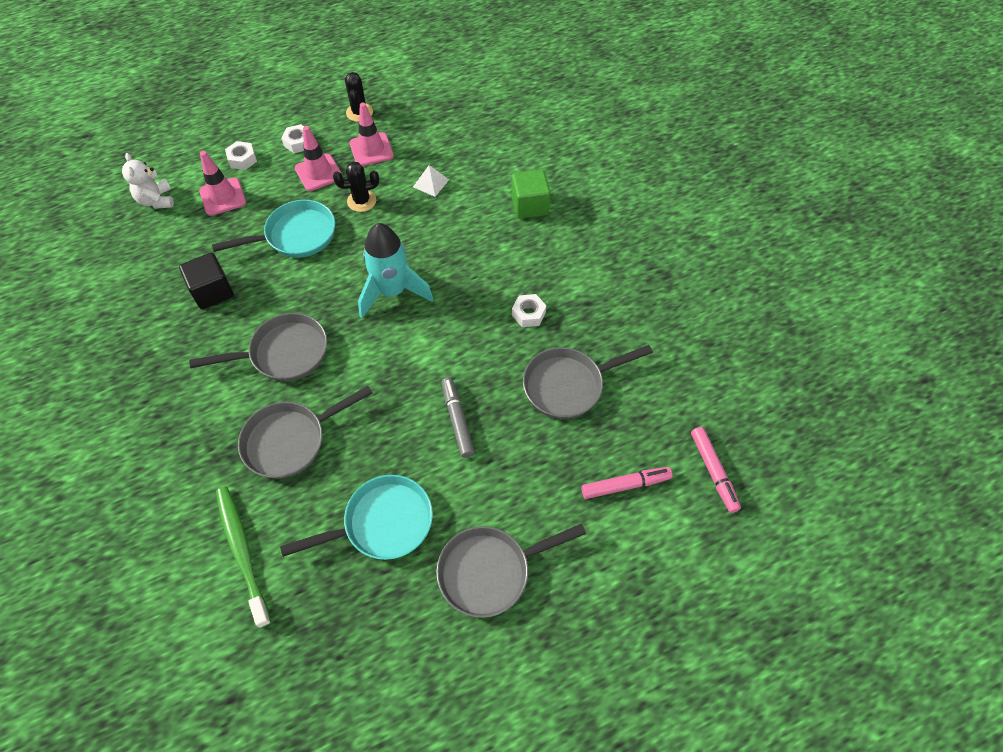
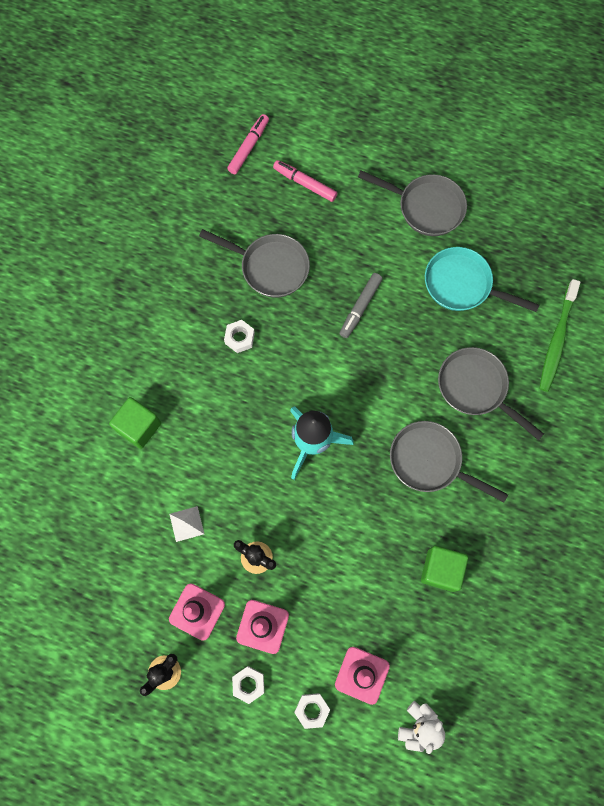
camera: 135 degrees left, 15 degrees up
(212, 291) = (441, 570): black cube -> green cube
(290, 440) = (476, 388): grey pan -> grey pan turned 150 degrees counterclockwise
(296, 235) = (336, 569): turquoise pan -> none

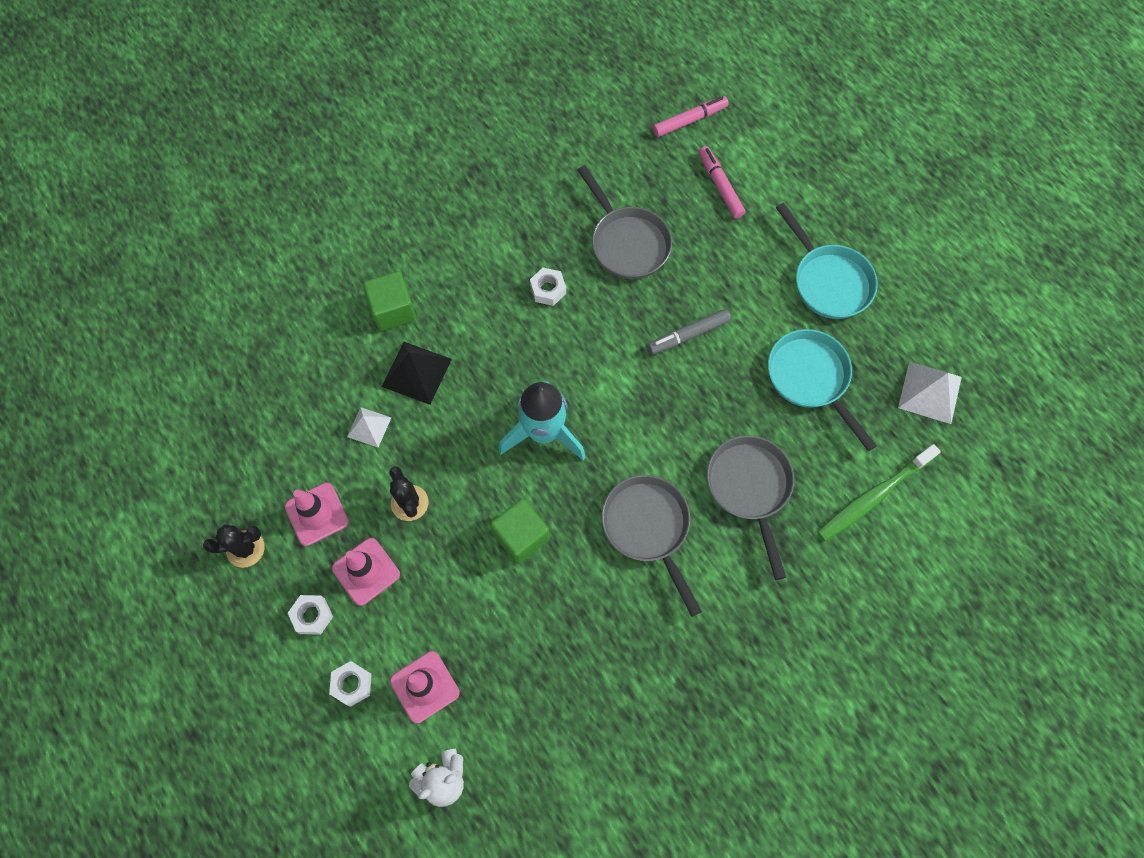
camera: 35 degrees right, 5 degrees down
(191, 461) = (416, 372): none -> black pyramid
(426, 207) = (828, 281): grey pan -> turquoise pan
(441, 570) = (580, 641): green cube -> green cube (521, 536)
(543, 243) = (930, 392): none -> white pyramid

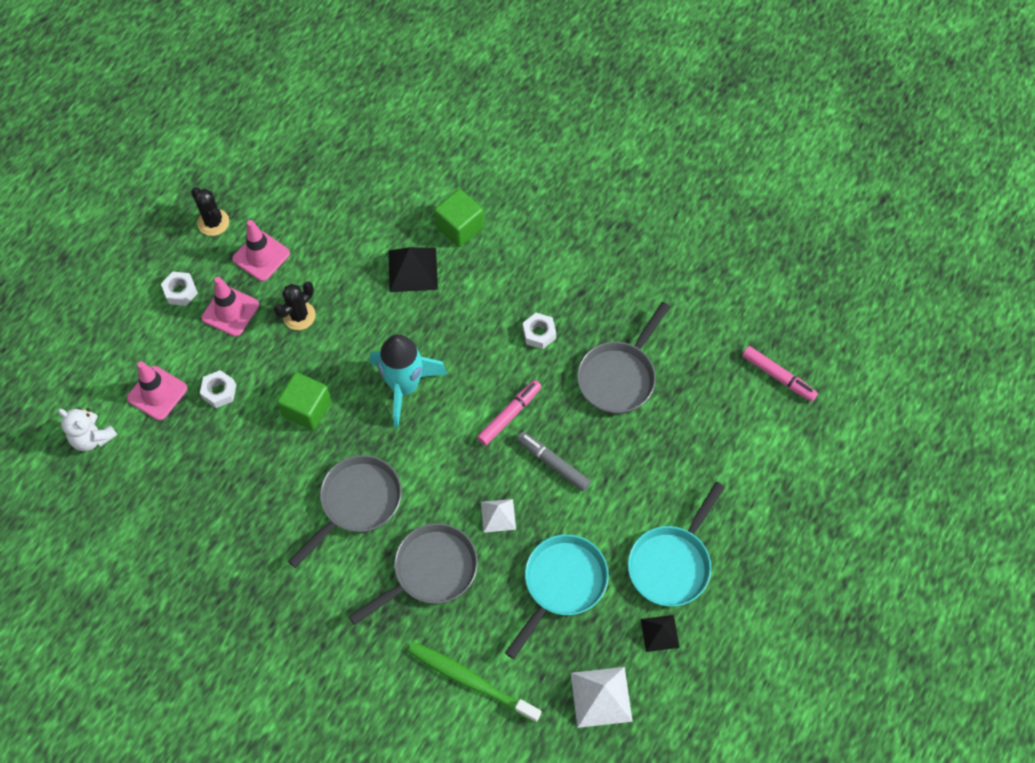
camera: 65 degrees right, 5 degrees down
(352, 684) = (139, 343): white nut -> white nut (219, 392)
(369, 427) = (349, 258): white pyramid -> white pyramid (498, 515)
(720, 186) = (722, 430): pink marker -> pink marker (509, 415)
(889, 319) = (660, 633): none -> black pyramid

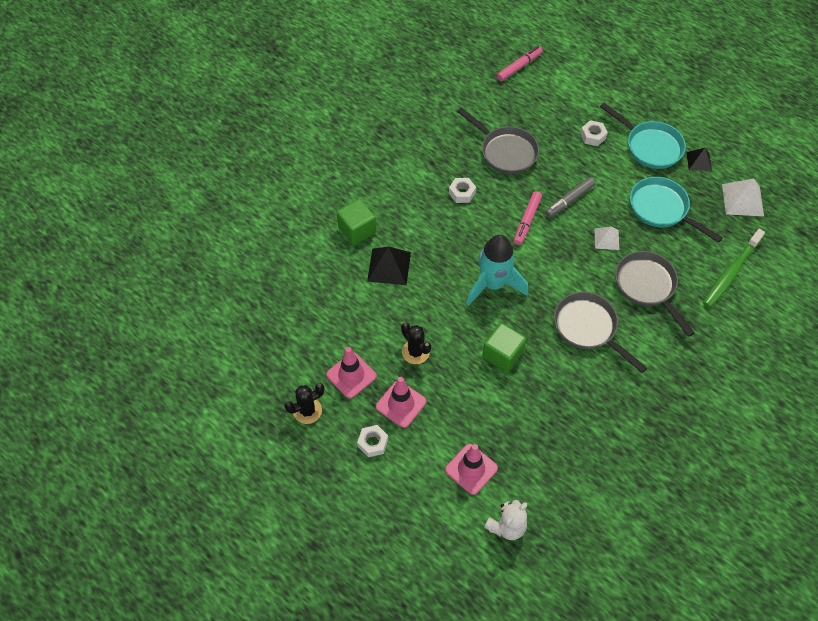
camera: 80 degrees left, 5 degrees down
(219, 392) = (477, 419): white nut -> white nut (593, 136)
(509, 415) = (527, 221): pink marker -> pink marker turned 120 degrees counterclockwise

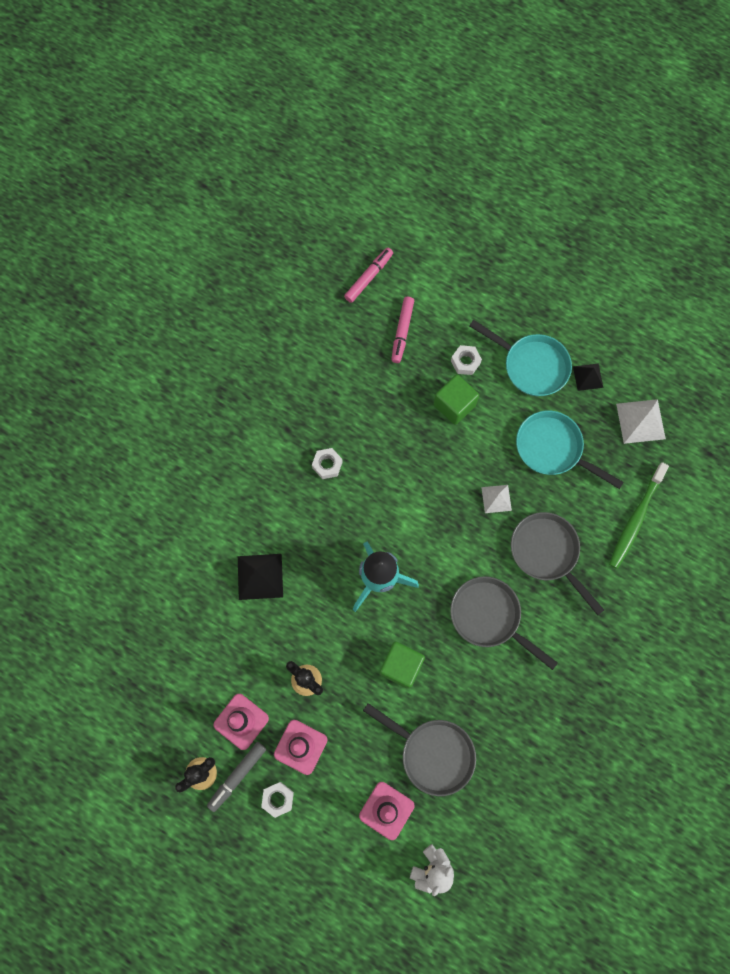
camera: 10 degrees left, 15 degrees up
(357, 230) = (216, 535): green cube -> green cube (454, 405)
(505, 152) = (369, 400): grey pan -> grey pan (433, 753)
(527, 221) = (405, 490): pink marker -> pink marker (402, 332)
(569, 200) = (449, 454): grey marker -> grey marker (237, 776)

